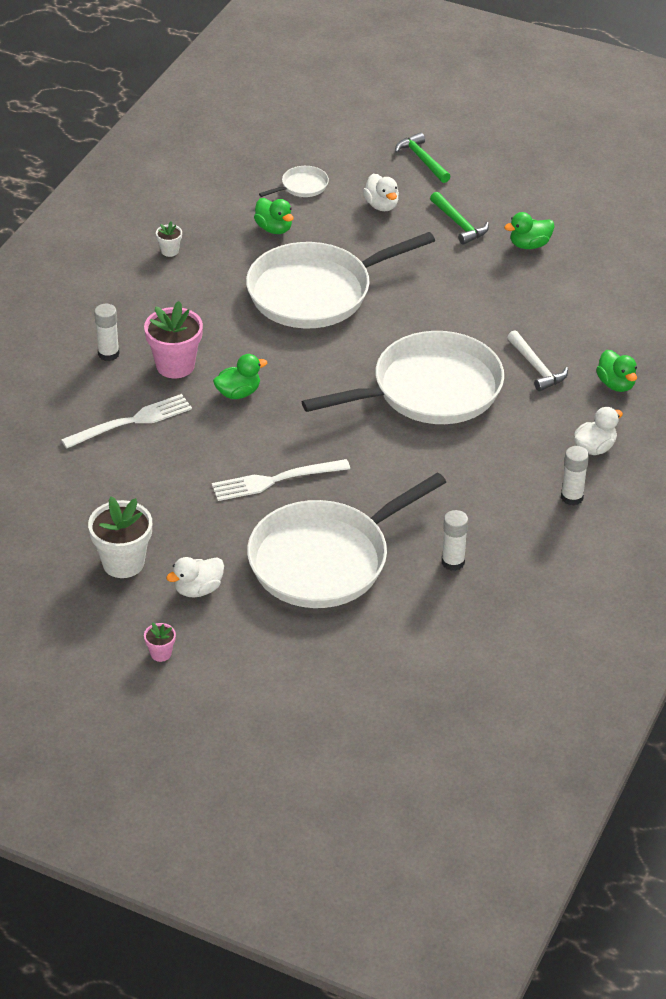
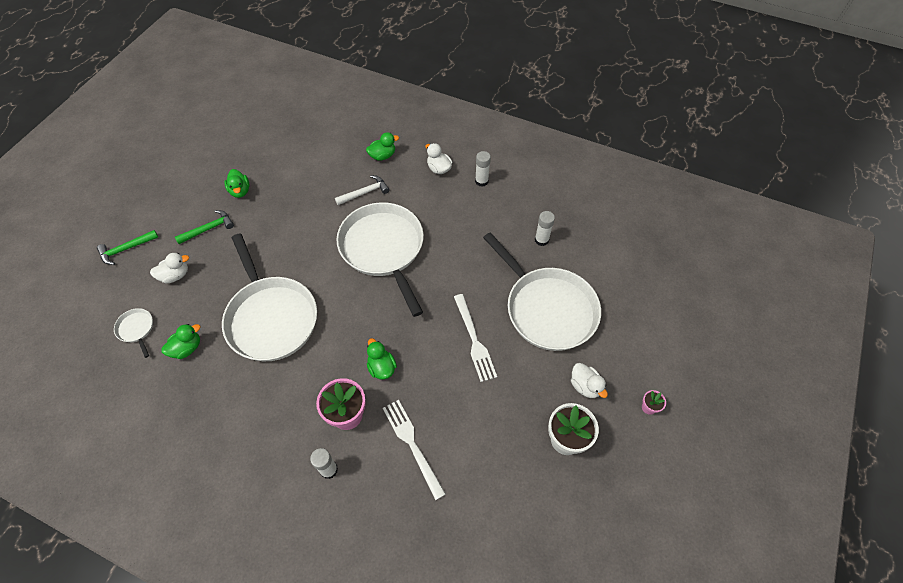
camera: 90 degrees left, 15 degrees up
(170, 251) = (200, 428): white flower pot -> none

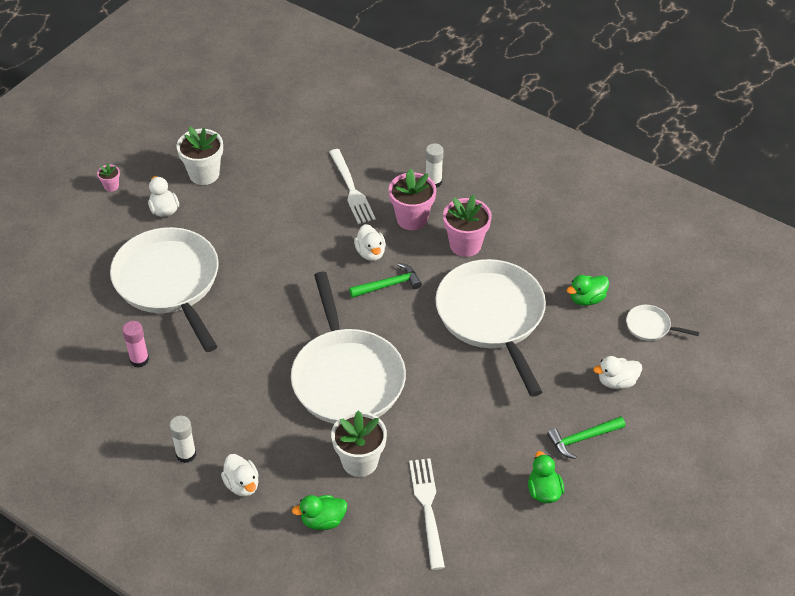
camera: 170 degrees left, 10 degrees down
(126, 249) = (691, 426): green hammer -> green hammer (388, 285)
(136, 329) = (650, 326): white pan -> white pan turned 135 degrees clockwise
(294, 391) = (465, 245): none -> pink flower pot
(365, 192) = (360, 461): white hammer -> white flower pot
(381, 367) = (370, 253): green duck -> white duck
(474, 341) = (263, 263): white fork -> white fork (427, 507)
(541, 240) = (139, 360): white glue stick -> pink glue stick

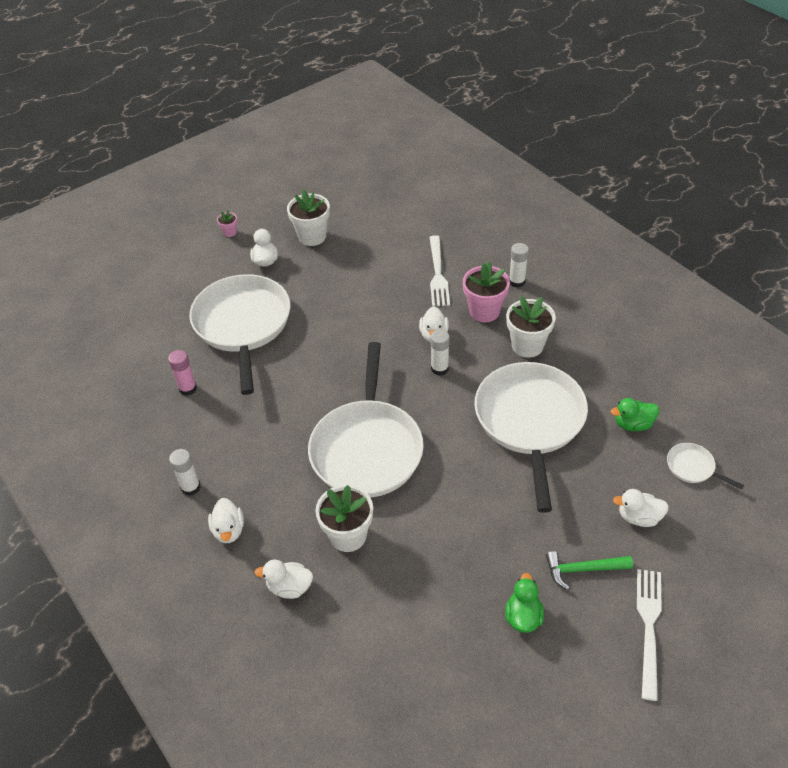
camera: 20 degrees right, 0 degrees up
(323, 520) = (289, 587): green duck -> white duck
(388, 285) = (439, 368): green hammer -> white glue stick
(427, 507) = (397, 601): white fork -> white fork (648, 625)
(465, 245) = (527, 346): pink flower pot -> white flower pot

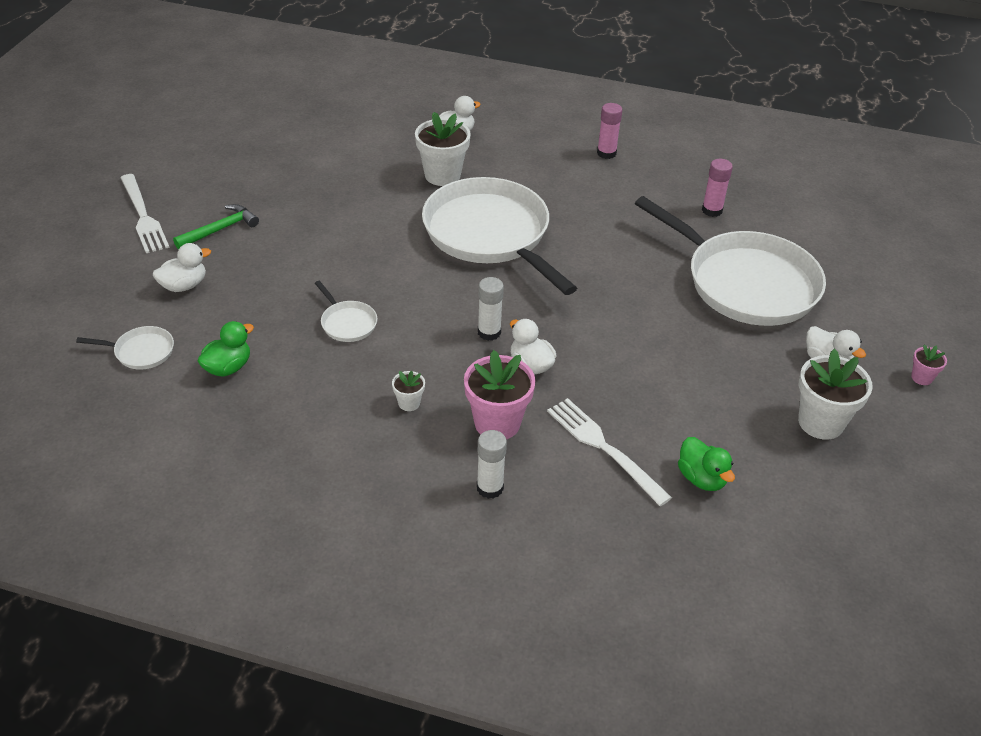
camera: 140 degrees right, 5 degrees down
(190, 487) = (606, 153): white glue stick -> pink glue stick
(229, 530) = (541, 143): white duck -> none
(523, 616) = (255, 184): green duck -> green duck (701, 478)
(527, 346) = (409, 403): white flower pot -> white flower pot, size x0.48
(530, 421) = (347, 323): white pan -> white pan, size x0.40

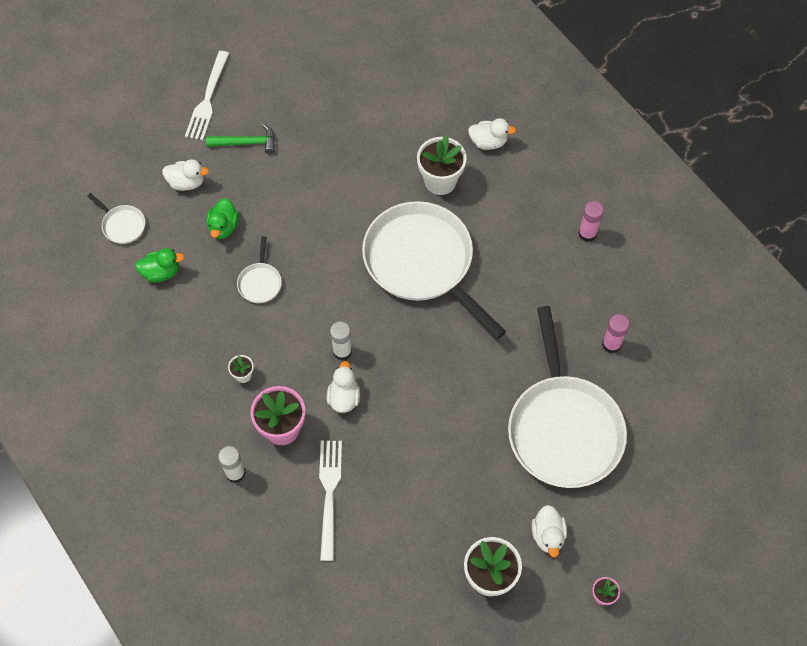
camera: 40 degrees right, 20 degrees up
(489, 234) = (422, 262): white pan -> white pan turned 45 degrees counterclockwise
(701, 478) = (367, 560): green duck -> green duck (223, 227)

